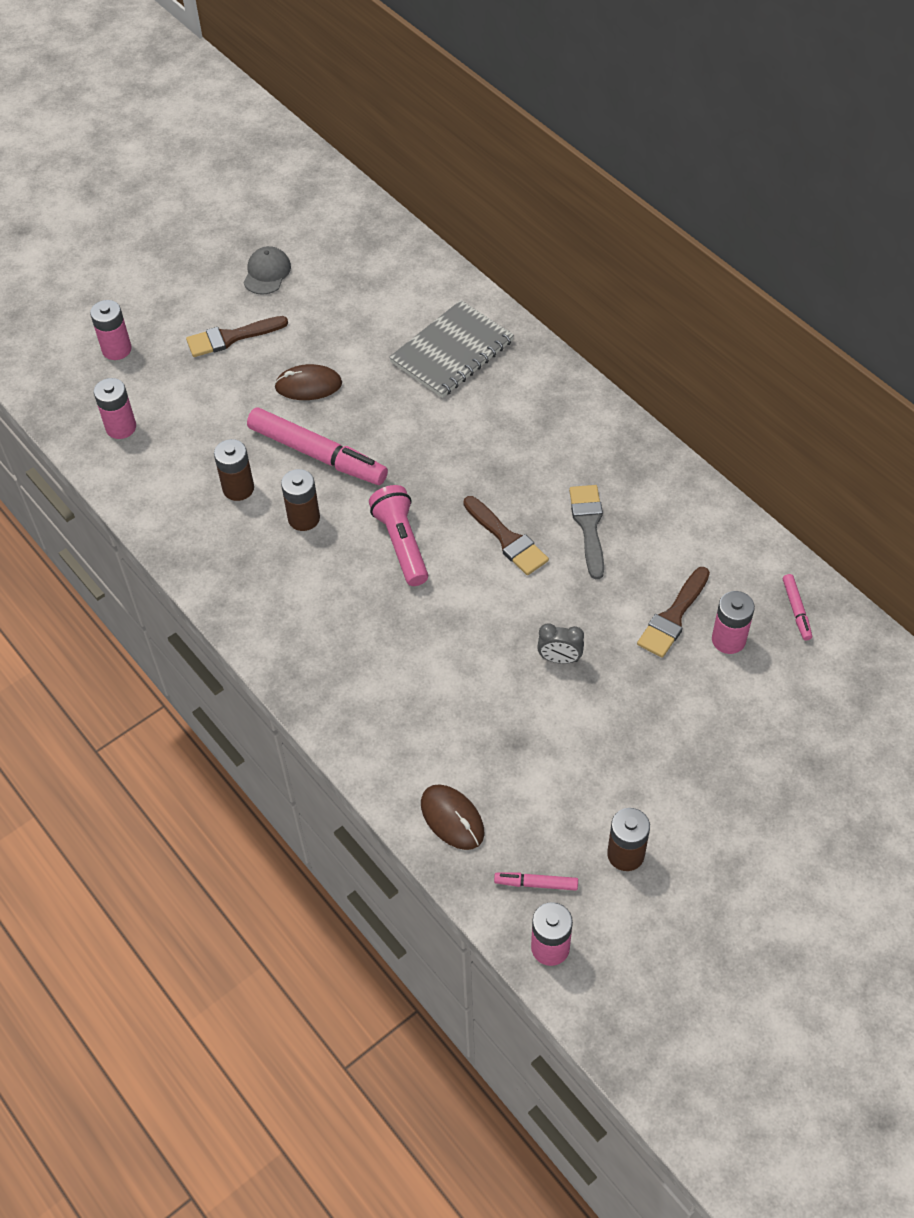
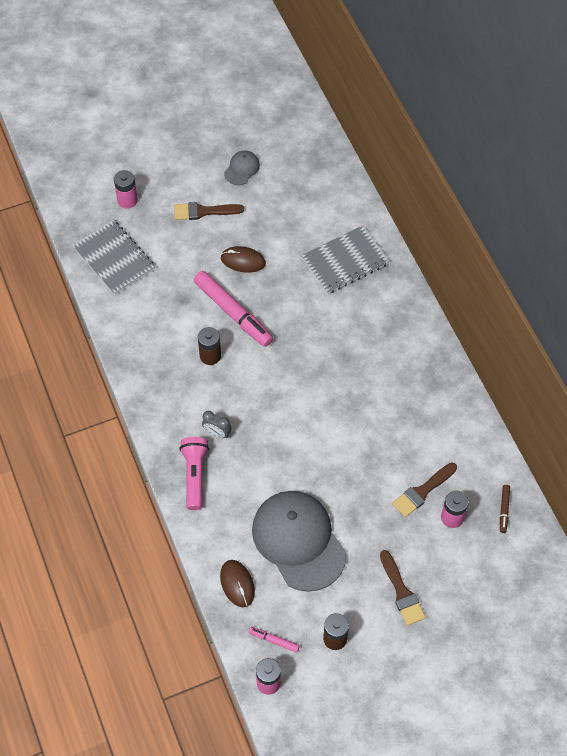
camera: 15 degrees right, 5 degrees up
(121, 427) = (114, 258): pink battery -> grey notebook
(238, 488) = (175, 323): brown battery -> none
(401, 543) = (266, 391): pink flashlight -> pink flashlight (195, 475)
(507, 539) = (335, 407): brown brush -> brown brush (401, 592)
(521, 732) = (298, 541): none -> grey cap
(559, 659) = (339, 499): grey clock -> grey clock (217, 433)
(589, 526) = (391, 413): grey brush -> none
(796, 610) = (504, 510): pink marker -> brown marker

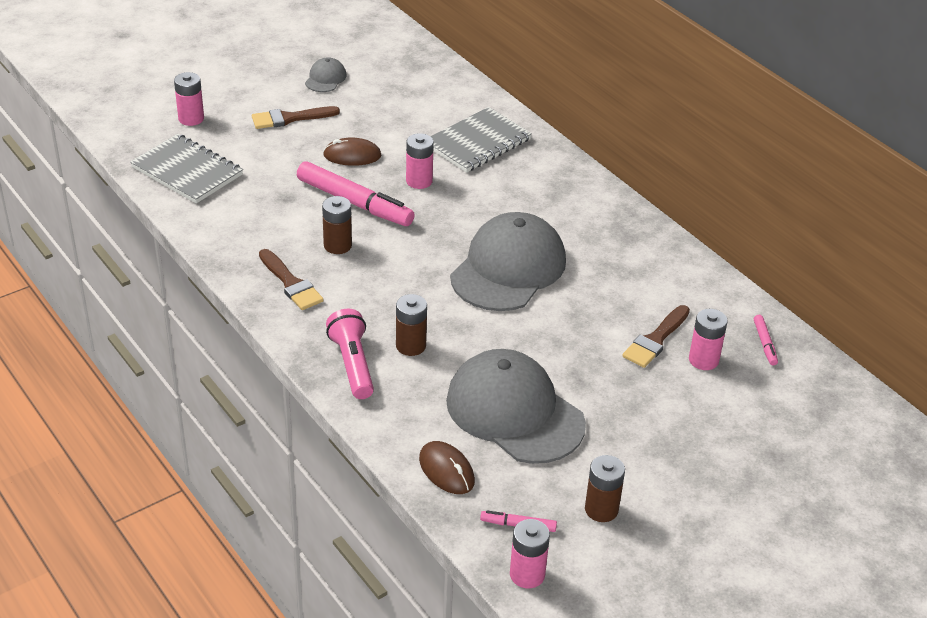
camera: 15 degrees left, 20 degrees down
(217, 433) = (369, 318): grey clock -> none
(240, 465) = (411, 346): none -> brown battery
(288, 297) = (419, 181): none -> pink battery
(332, 401) = (508, 268): none -> grey cap
(401, 592) = (670, 445): brown brush -> brown brush (291, 283)
(504, 510) = (764, 343): brown marker -> pink marker

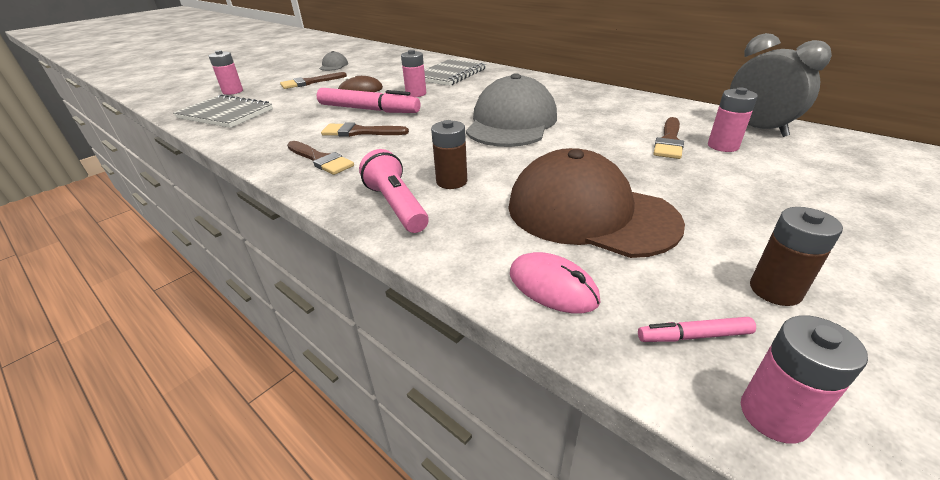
camera: 10 degrees left, 5 degrees down
(337, 245) = (360, 132): brown battery -> brown brush
(446, 470) = (552, 286): brown mouse -> pink mouse
(514, 412) = (589, 213): grey cap -> brown cap
(764, 343) = (757, 129): pink marker -> grey clock

